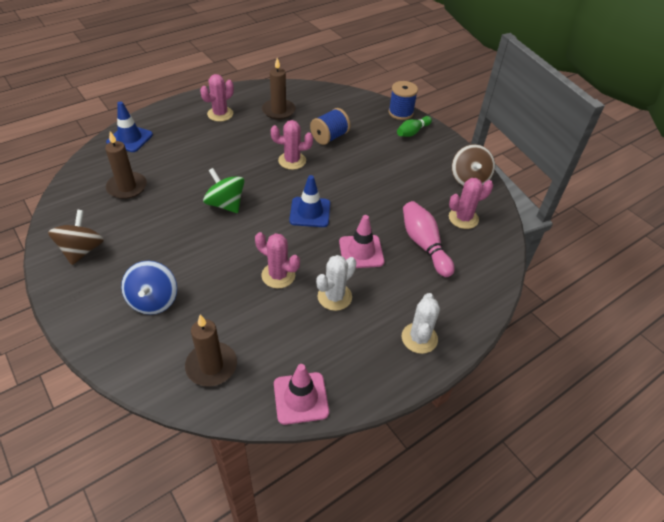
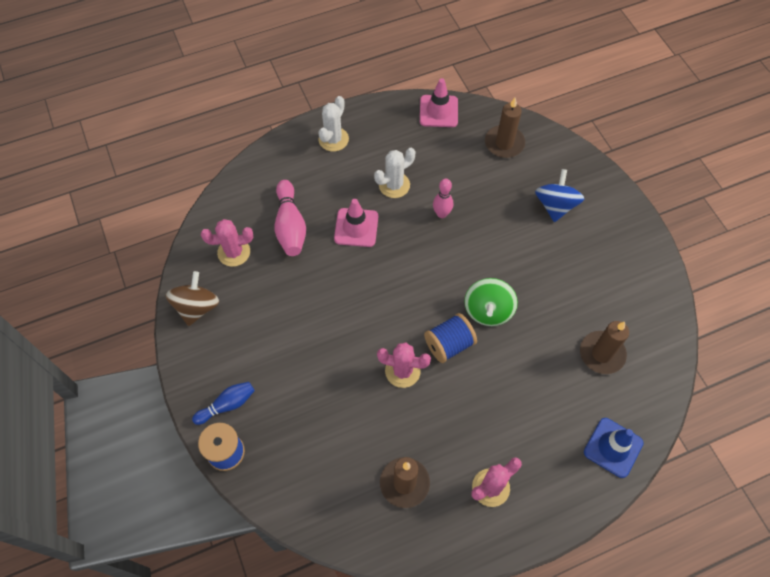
camera: 165 degrees left, 15 degrees up
(82, 250) = (632, 270): brown spinning top -> none
(225, 204) = (488, 310): green spinning top -> green spinning top turned 45 degrees clockwise
(278, 275) = (441, 214): pink cactus -> pink bowling pin
(310, 212) = (396, 285): blue traffic cone -> none
(329, 137) = (344, 411): blue spool -> blue spool (449, 344)
(412, 132) = (227, 405): green bowling pin -> blue bowling pin

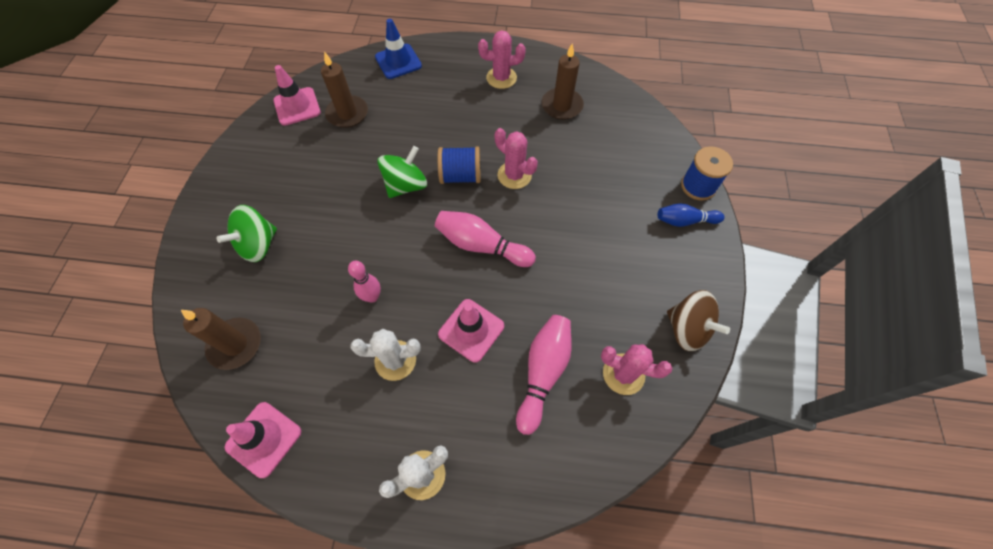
camera: 150 degrees left, 0 degrees up
(197, 307) = (687, 329): brown spinning top -> brown spinning top turned 90 degrees counterclockwise
(389, 291) = (481, 246): none -> pink bowling pin
(555, 205) = (258, 245): blue spinning top -> green spinning top
(653, 335) = (297, 106): none -> pink traffic cone

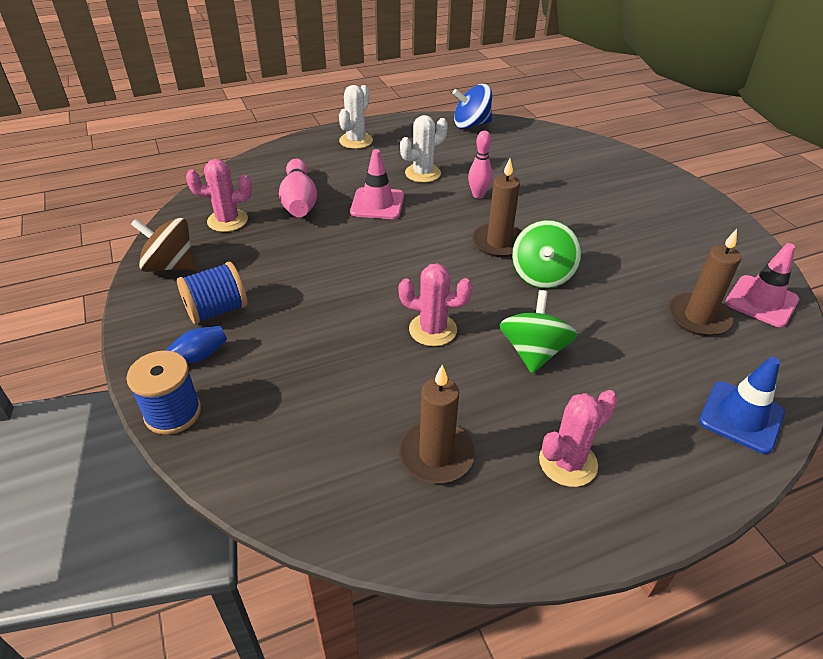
camera: 150 degrees right, 20 degrees down
(235, 344) = (545, 147): brown candle -> brown candle (499, 243)
(258, 245) = (610, 191): green spinning top -> green spinning top (533, 352)
(264, 439) = (471, 124): pink traffic cone -> blue spinning top
(460, 176) = (494, 305): blue spool -> blue spool (217, 310)
(481, 246) = (415, 256): pink bowling pin -> none

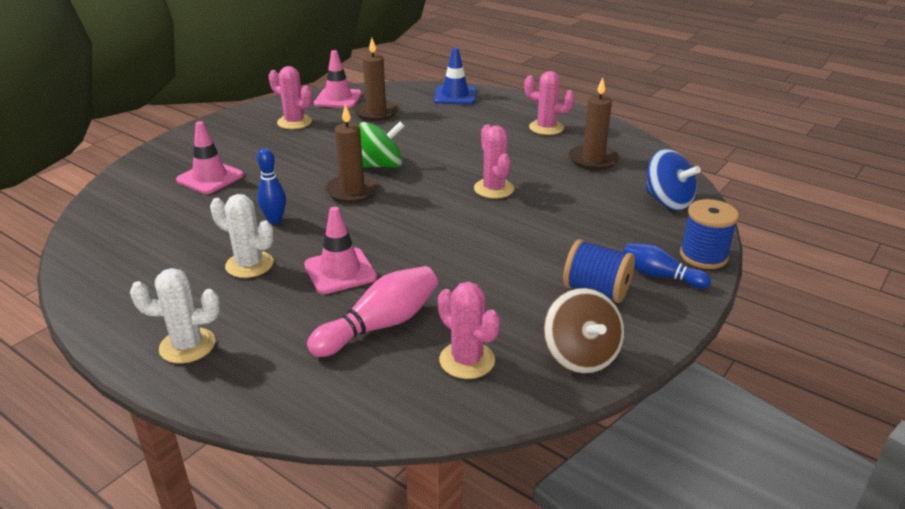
camera: 120 degrees left, 10 degrees down
(471, 124) = (89, 269): blue spinning top -> blue spinning top (668, 201)
(478, 195) = (275, 220): pink bowling pin -> blue bowling pin
(533, 352) = (472, 152): green spinning top -> none
(579, 182) = (210, 178): none -> pink traffic cone
(692, 251) = (294, 122): none -> pink cactus

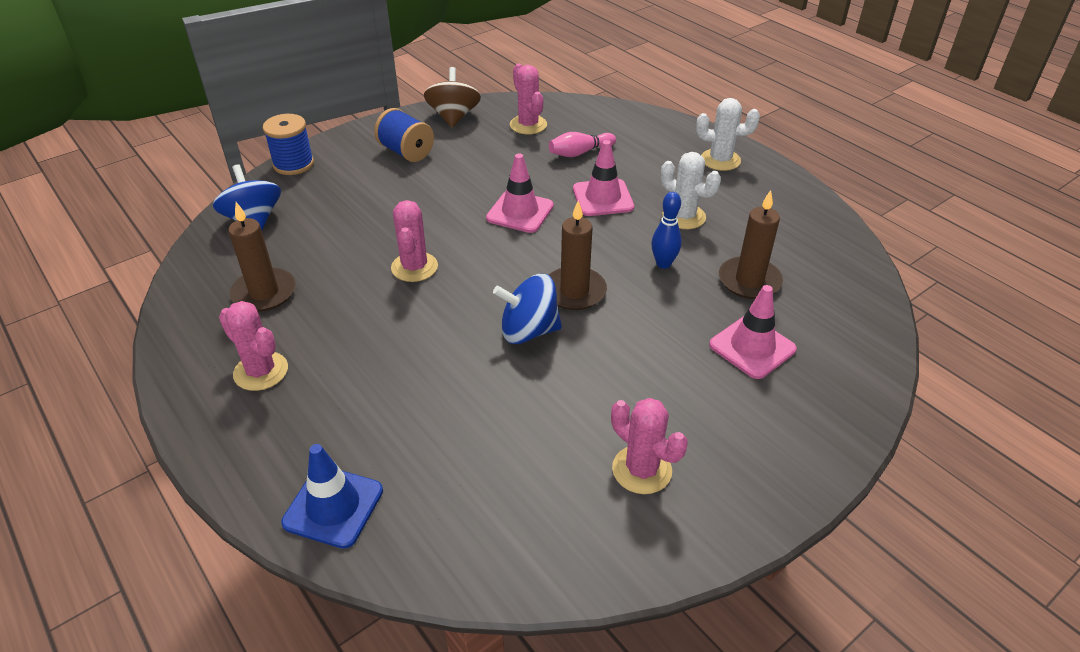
camera: 165 degrees left, 10 degrees up
(338, 99) = (555, 545): pink traffic cone -> pink traffic cone (520, 212)
(376, 113) = (497, 473): brown candle -> brown candle (749, 281)
(380, 325) = (580, 153): pink bowling pin -> pink bowling pin, size x0.66
(381, 165) = (528, 331): green spinning top -> blue spinning top
(660, 275) = (346, 155): blue bowling pin -> none

